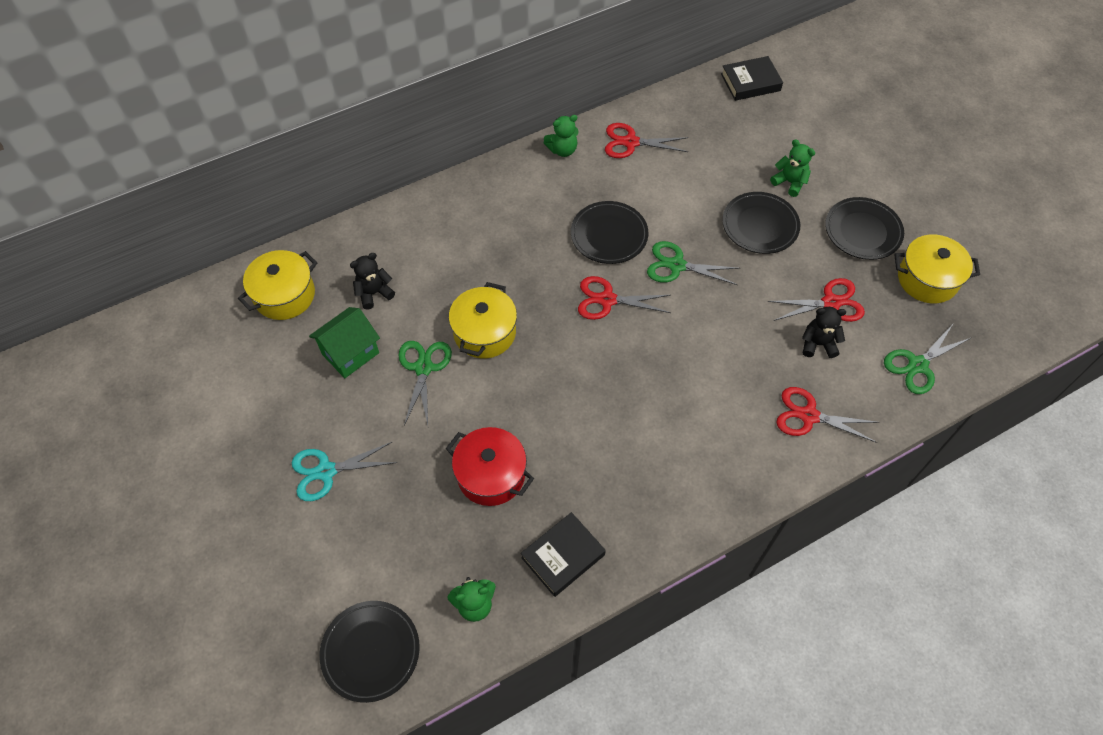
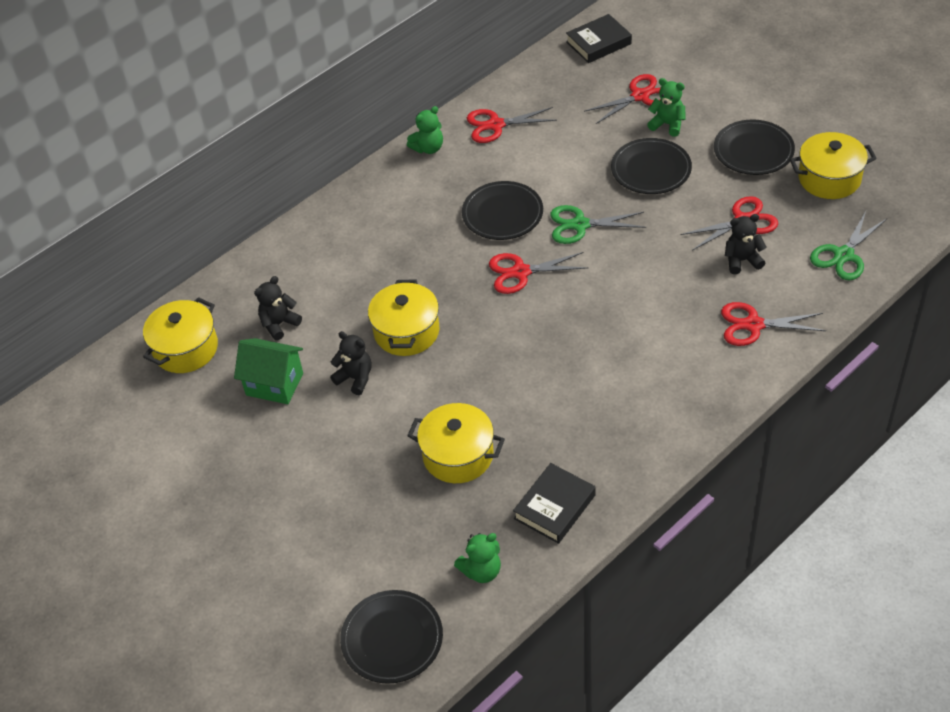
camera: 10 degrees left, 10 degrees down
(326, 471) = (288, 495): turquoise scissors -> none
(350, 353) = (274, 384): green house -> green house turned 75 degrees clockwise
(423, 368) = (355, 378): green scissors -> black teddy bear
(491, 475) = (458, 455): red pot -> yellow pot
(772, 146) = (640, 96): none -> red scissors

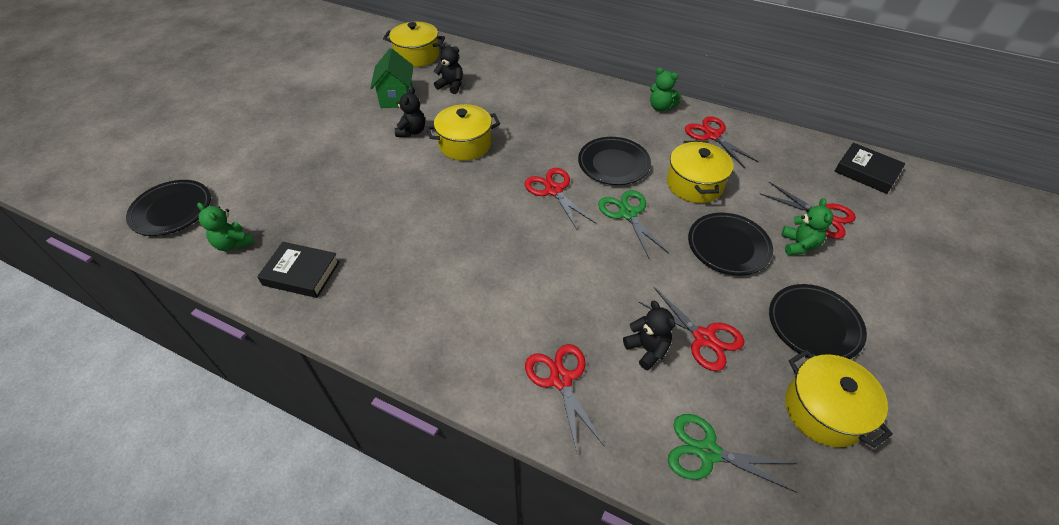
camera: 65 degrees right, 0 degrees up
(458, 455) = (348, 202): yellow pot -> yellow pot (694, 184)

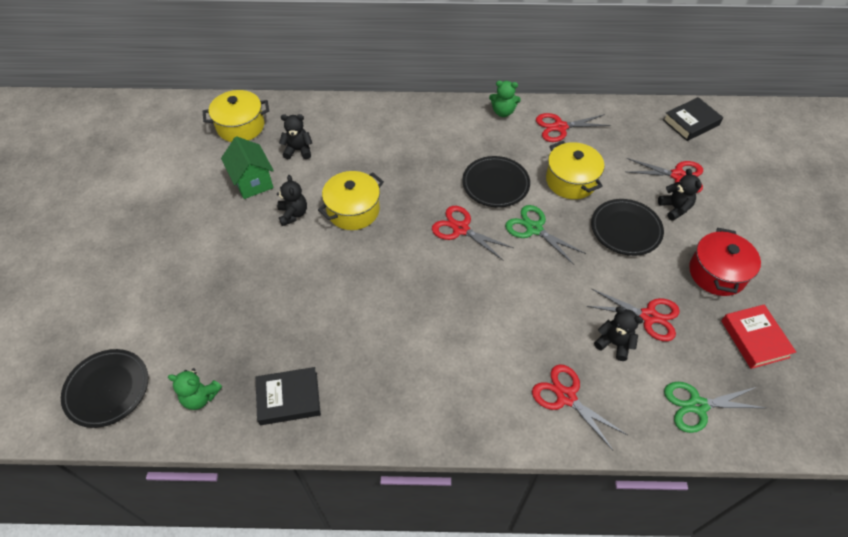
camera: 25 degrees left, 5 degrees up
(712, 135) = (560, 127): red scissors -> red scissors turned 45 degrees counterclockwise
(799, 245) = (675, 208): green teddy bear -> black teddy bear
(814, 325) = (717, 273): black plate -> red pot
(823, 411) = (754, 339): yellow pot -> red book
(866, 172) = (691, 122): black book -> black book turned 45 degrees counterclockwise

